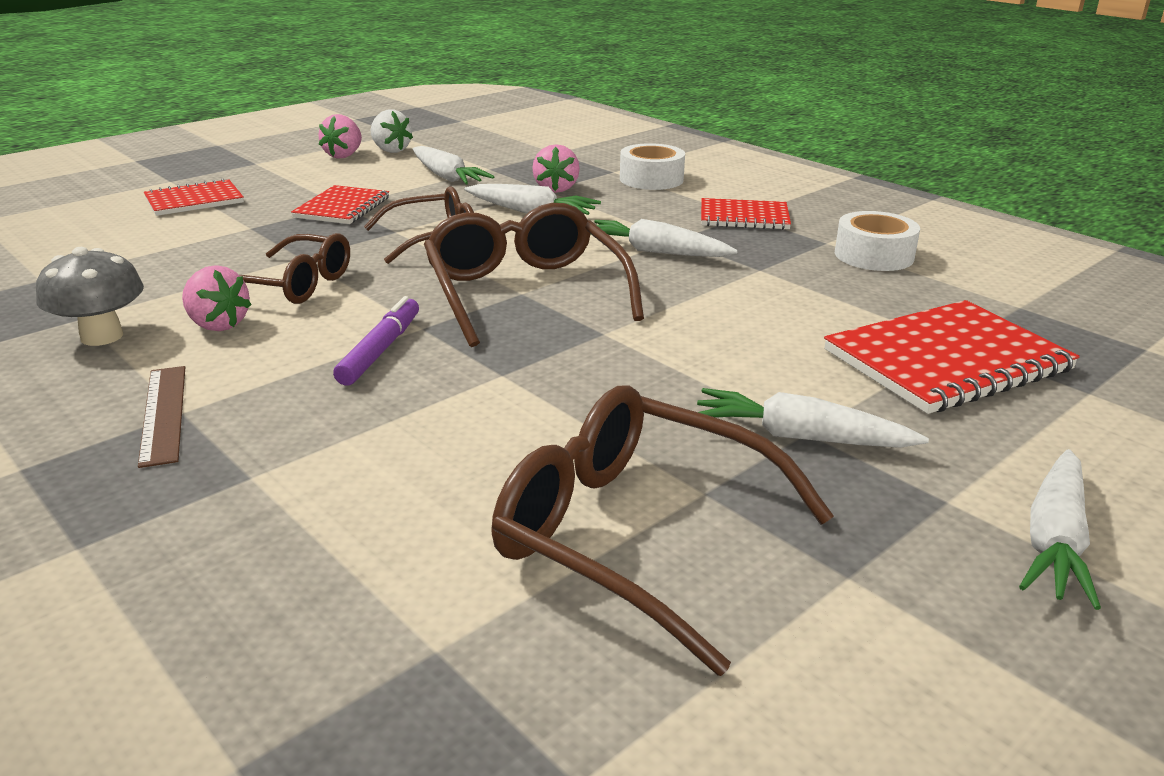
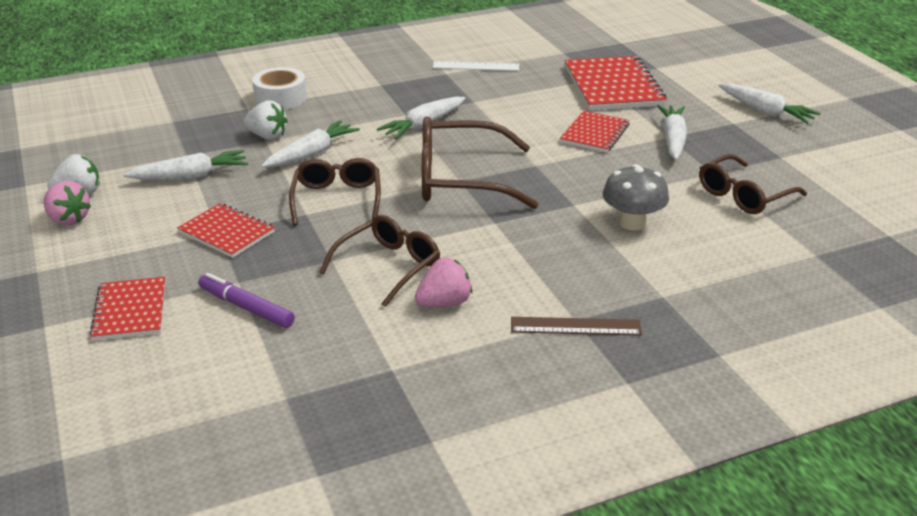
camera: 70 degrees left, 5 degrees up
(102, 336) = (436, 356): grey mushroom -> grey mushroom (632, 223)
(380, 350) = (521, 240): purple marker -> purple marker (246, 307)
(556, 189) = (267, 136): pink strawberry -> white strawberry
(635, 536) = (744, 195): brown glasses -> brown glasses, size x0.65
(744, 217) = (385, 85): red notebook -> red notebook (594, 134)
(799, 437) = (673, 139): white carrot -> white carrot turned 150 degrees clockwise
(874, 255) = (476, 66): white tape -> white ruler

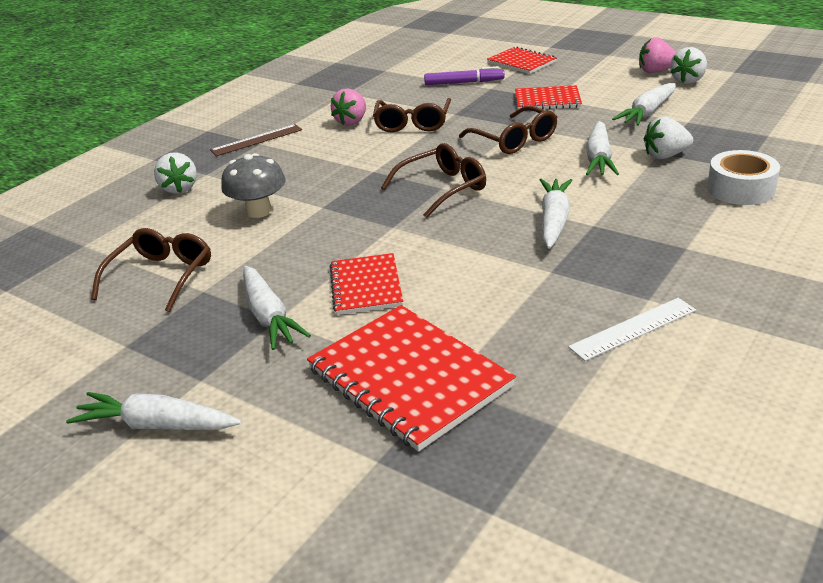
camera: 150 degrees right, 0 degrees up
(461, 179) = (442, 188): brown glasses -> brown glasses, size x0.65
(700, 286) = (179, 188): none -> white strawberry

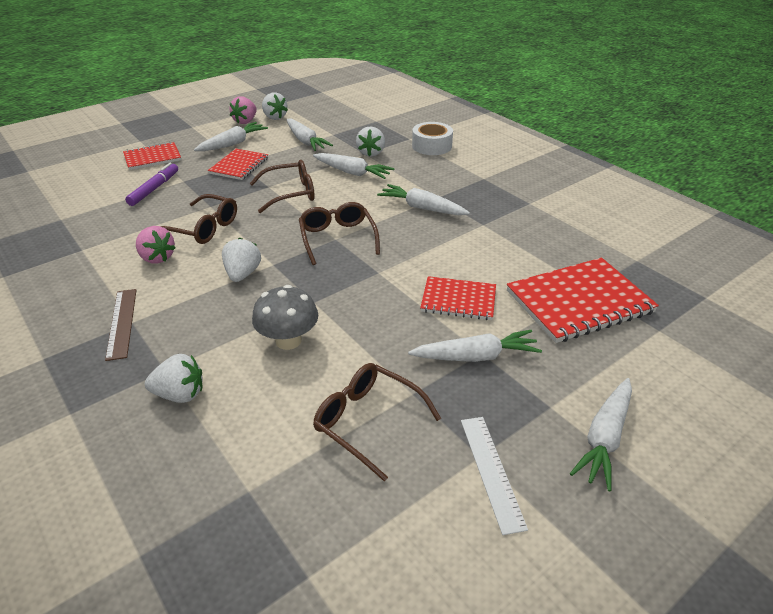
camera: 75 degrees left, 5 degrees up
(348, 162) = (243, 274): none -> white strawberry
(593, 83) = (233, 144): none -> white carrot
(633, 328) = (556, 215): white ruler -> white ruler (491, 471)

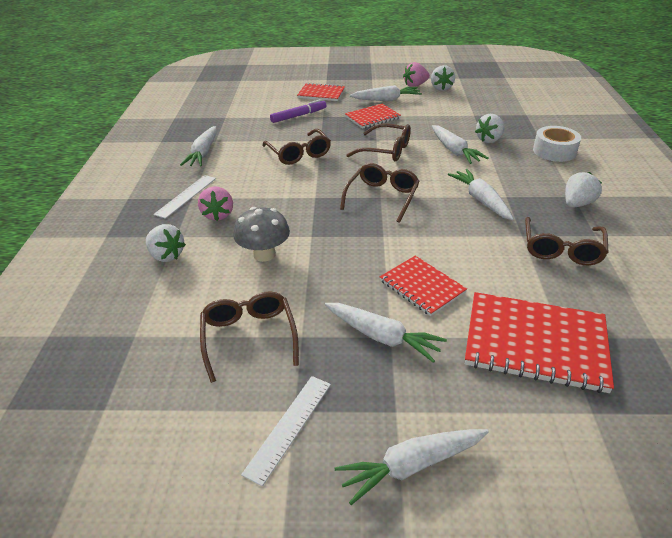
camera: 40 degrees right, 0 degrees up
(122, 323) = (186, 196): brown ruler -> white ruler
(157, 258) = (249, 163): pink strawberry -> pink strawberry (218, 215)
(243, 274) = (288, 195): white strawberry -> white strawberry (577, 204)
(305, 141) = (444, 114): white carrot -> white carrot (203, 153)
(520, 223) = (561, 249): none -> brown glasses

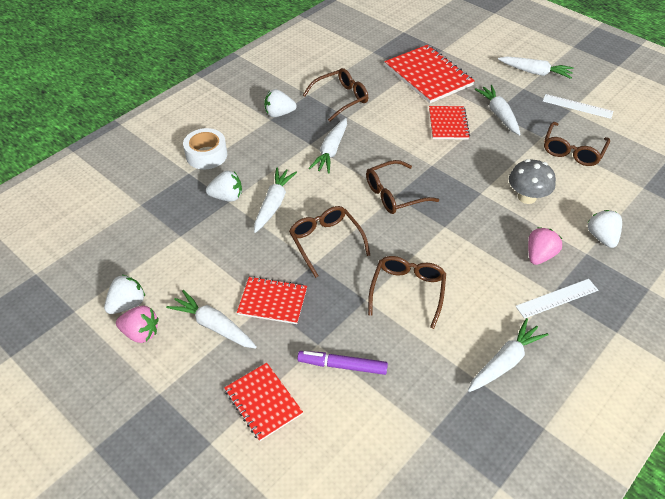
camera: 140 degrees left, 10 degrees up
(289, 426) = (577, 106): white ruler -> white ruler turned 45 degrees clockwise

